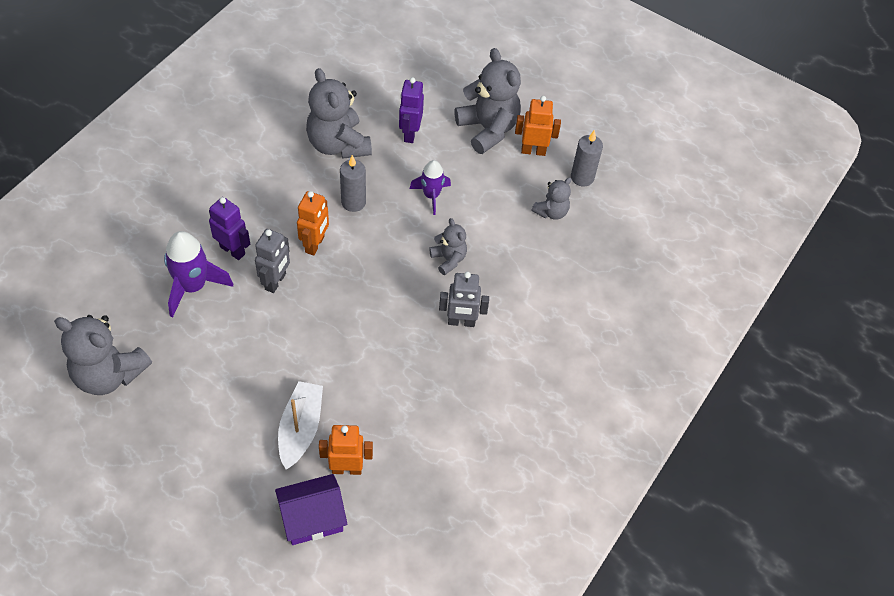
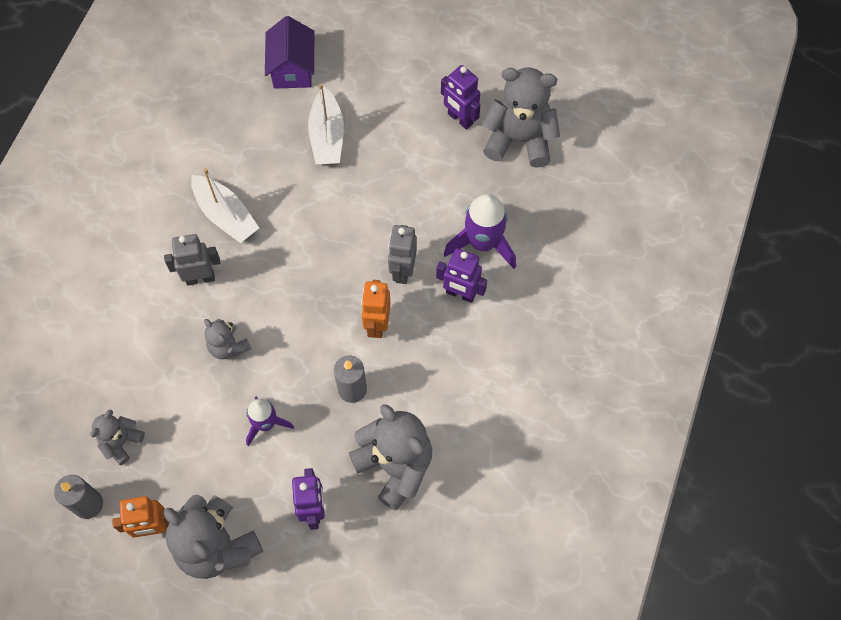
camera: 170 degrees right, 10 degrees up
(157, 412) = (460, 119): none -> purple robot
(312, 518) = (292, 69): purple house -> purple house turned 60 degrees counterclockwise
(346, 468) = (275, 114): orange robot -> none
(424, 374) = (225, 215): none -> white boat

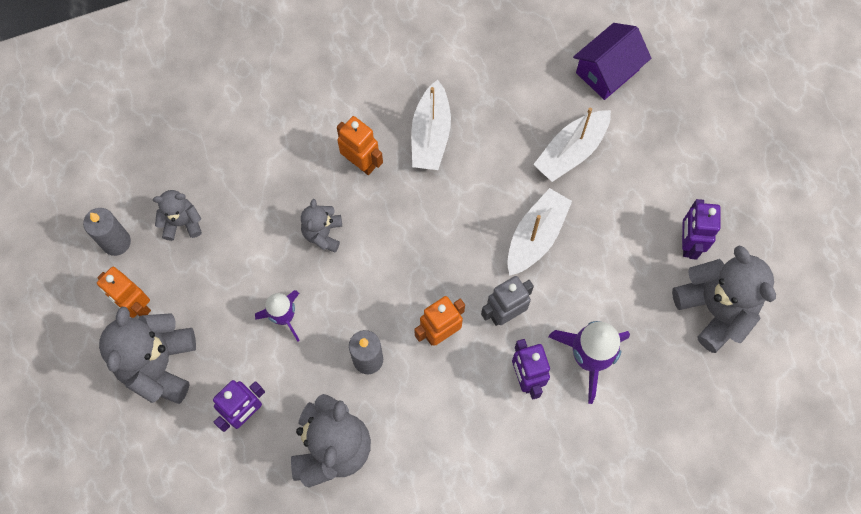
camera: 50 degrees right, 5 degrees up
(200, 278) = (361, 162): grey robot -> orange robot
(366, 207) = (536, 236): none -> white boat

